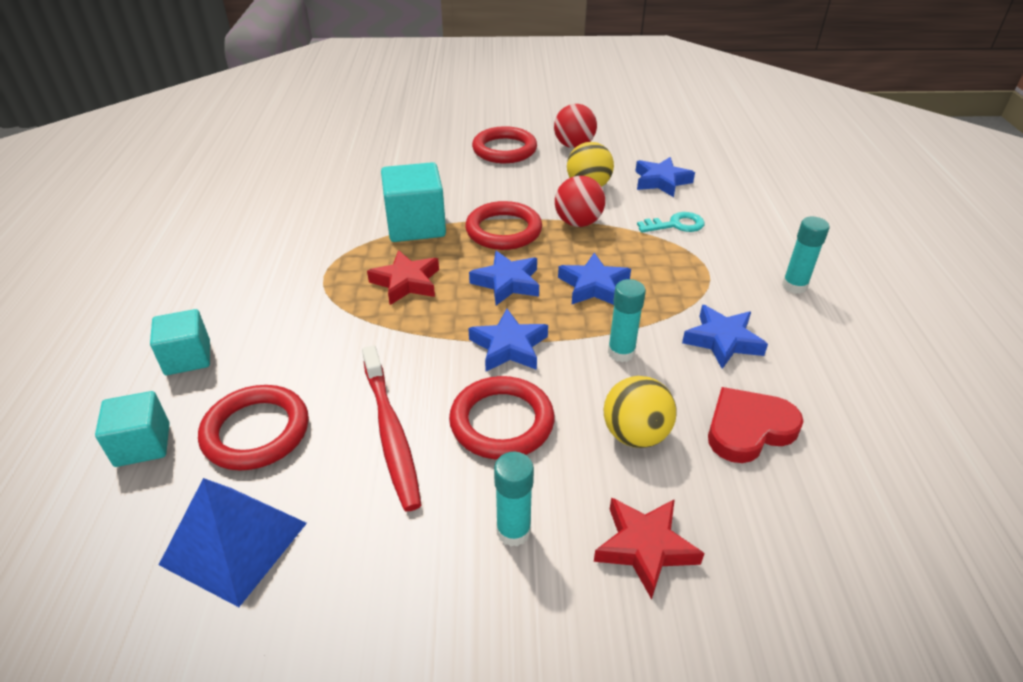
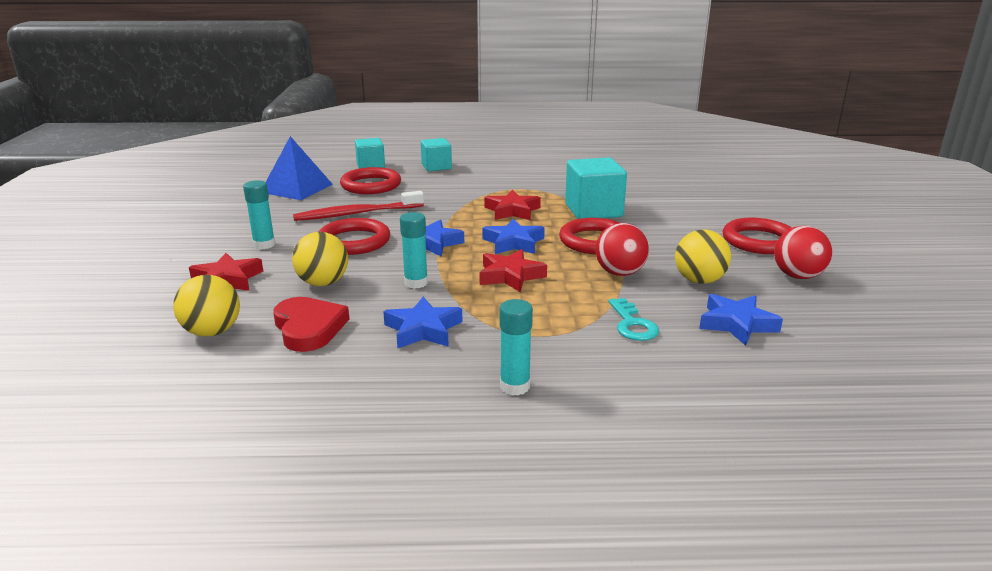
camera: 90 degrees right, 15 degrees down
(594, 286) = (510, 276): blue star -> red star
(788, 521) = (212, 332): none -> yellow ball

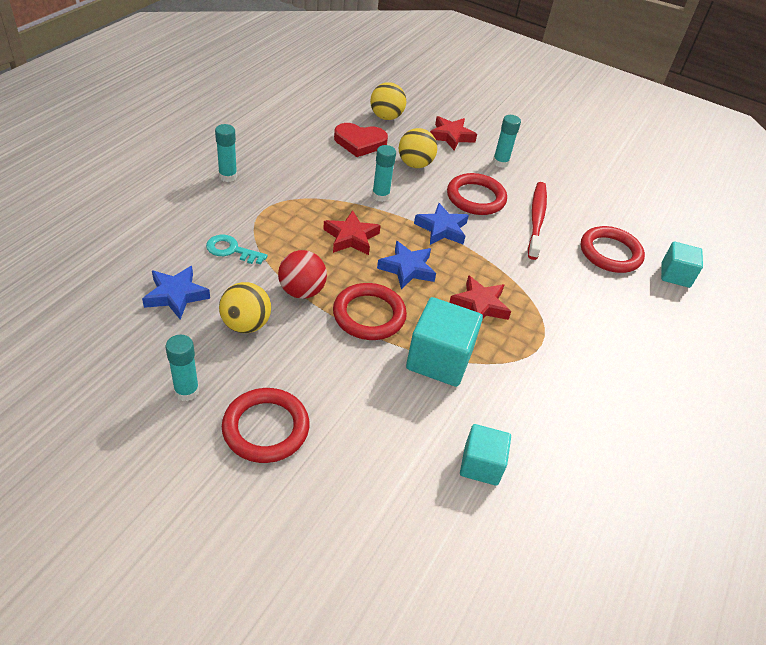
camera: 115 degrees right, 20 degrees up
(297, 188) = (625, 212): blue pyramid -> none
(423, 329) = (317, 174): blue star -> none
(436, 167) = (652, 319): turquoise cube -> turquoise cube (481, 465)
(797, 276) = (186, 391): red ball -> turquoise glue stick

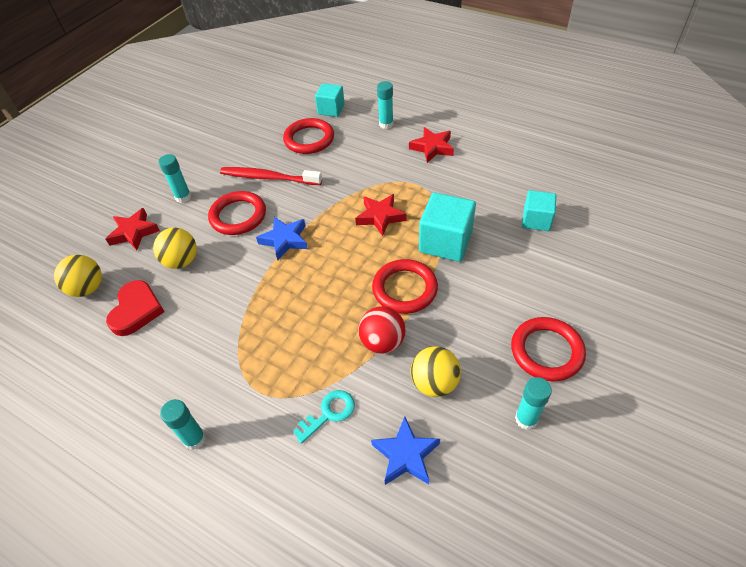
camera: 80 degrees left, 5 degrees up
(231, 250) = (329, 413): turquoise key -> turquoise key turned 150 degrees counterclockwise
(351, 237) = (301, 308): red star -> red star (432, 148)
(380, 196) = (234, 287): turquoise glue stick -> turquoise glue stick (386, 124)
(407, 269) = (342, 264): blue star -> none

